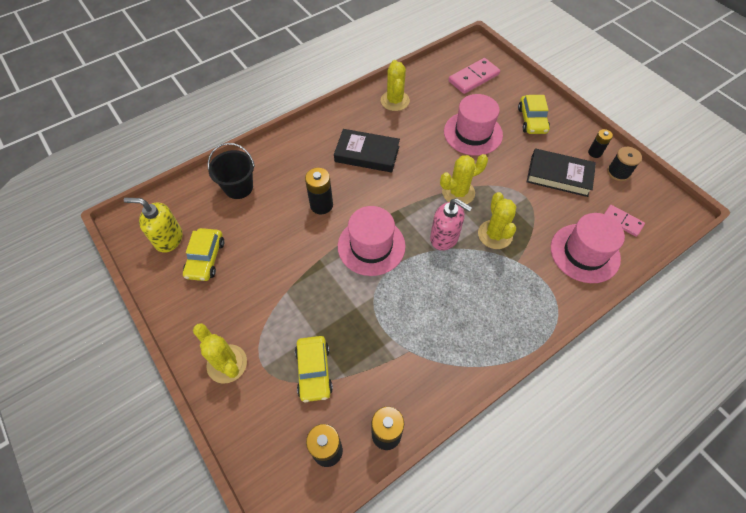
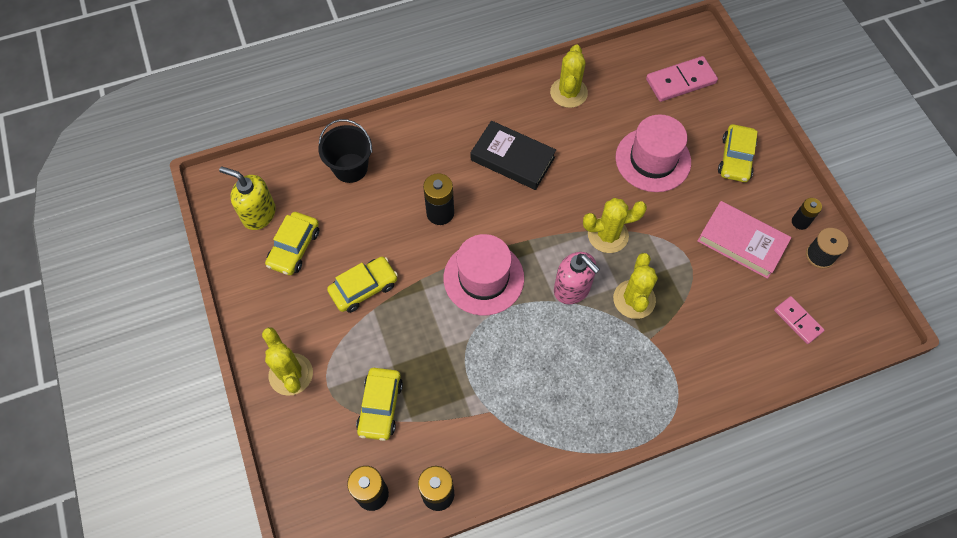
camera: 15 degrees right, 5 degrees up
(274, 277) = (364, 288): none -> yellow car
(559, 175) = (741, 242): black book -> pink book
(584, 253) = (735, 349): pink hat -> none

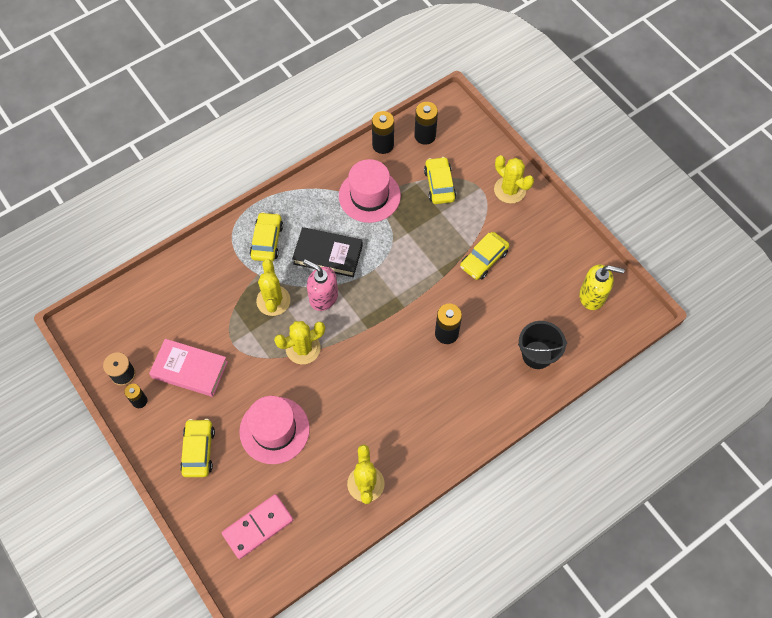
camera: 165 degrees right, 0 degrees up
(294, 248) = (550, 276): yellow car -> yellow car (267, 241)
(483, 278) = (394, 289): pink hat -> pink hat (369, 196)
(512, 159) = (400, 399): black book -> black book (328, 254)
(797, 321) = (143, 315): pink domino -> none

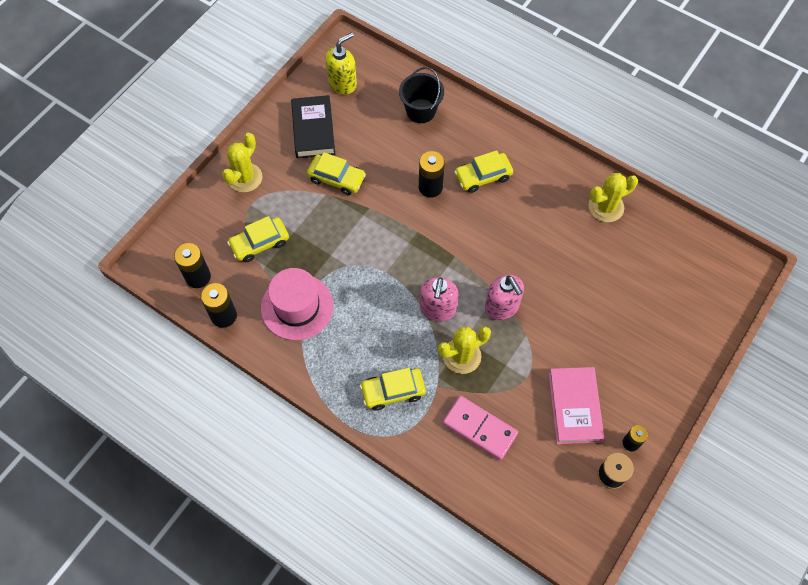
camera: 110 degrees left, 0 degrees up
(198, 450) = (650, 361): yellow car -> yellow car (483, 176)
(258, 527) = (690, 280): pink domino -> pink domino (479, 428)
(274, 430) = (596, 301): pink hat -> none
(303, 348) = (502, 307): yellow cactus -> pink soap dispenser
(328, 254) = (385, 322): black book -> black book (313, 130)
(592, 296) = (342, 83): yellow soap dispenser -> yellow soap dispenser turned 60 degrees clockwise

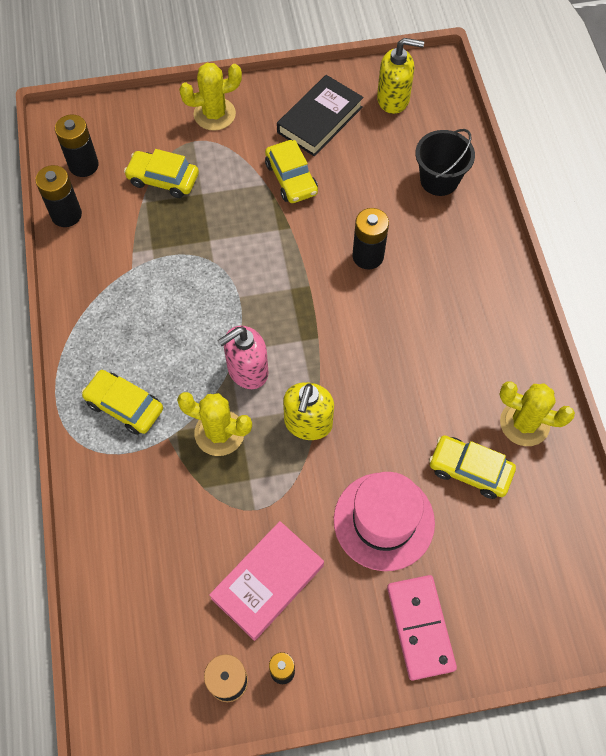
camera: 45 degrees right, 0 degrees up
(297, 307) = (131, 259): pink hat -> pink hat (384, 521)
(479, 428) = (159, 513): pink domino -> pink domino (420, 627)
(483, 176) = (430, 288): yellow car -> yellow car (470, 470)
(502, 307) = (308, 423): pink soap dispenser -> yellow soap dispenser

